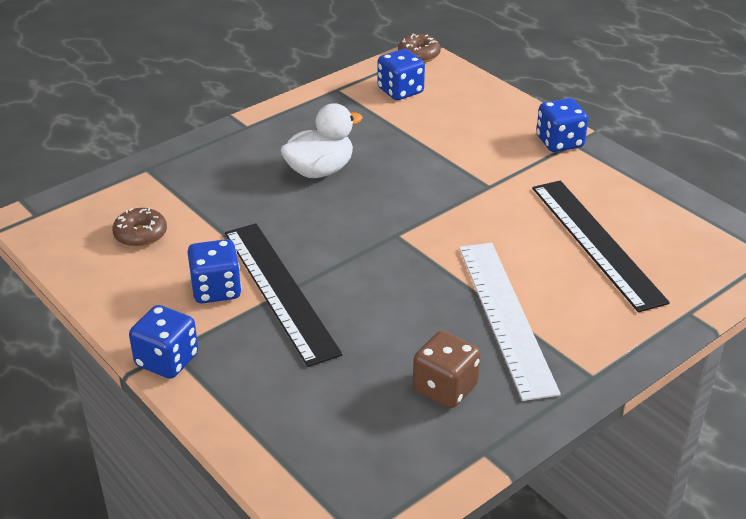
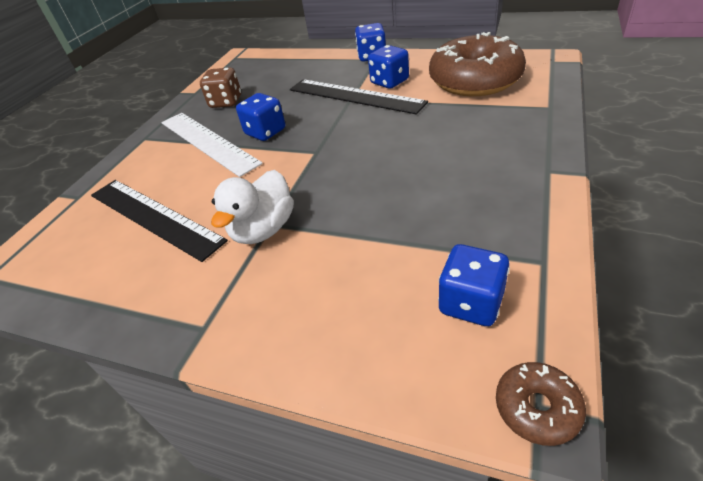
camera: 155 degrees right, 5 degrees up
(140, 235) = (475, 80): brown donut -> brown donut, size x2.36
(320, 170) = (427, 166): white duck -> white duck (263, 229)
(559, 142) = (219, 320): blue dice -> blue dice (265, 132)

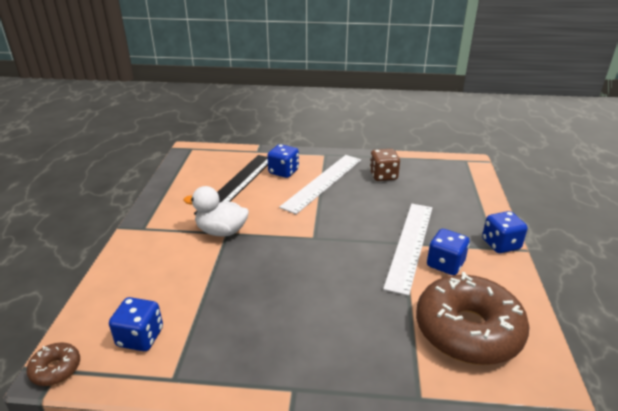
camera: 70 degrees right, 10 degrees down
(265, 132) = (340, 206): blue dice -> blue dice (283, 172)
(354, 96) = (410, 245): black ruler -> white ruler

